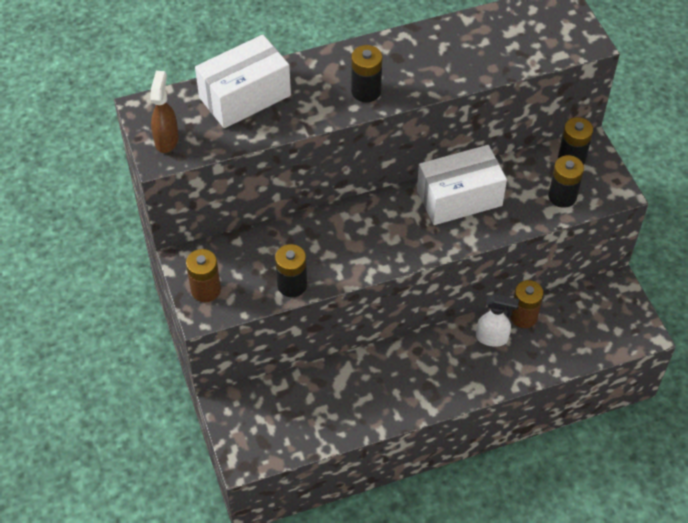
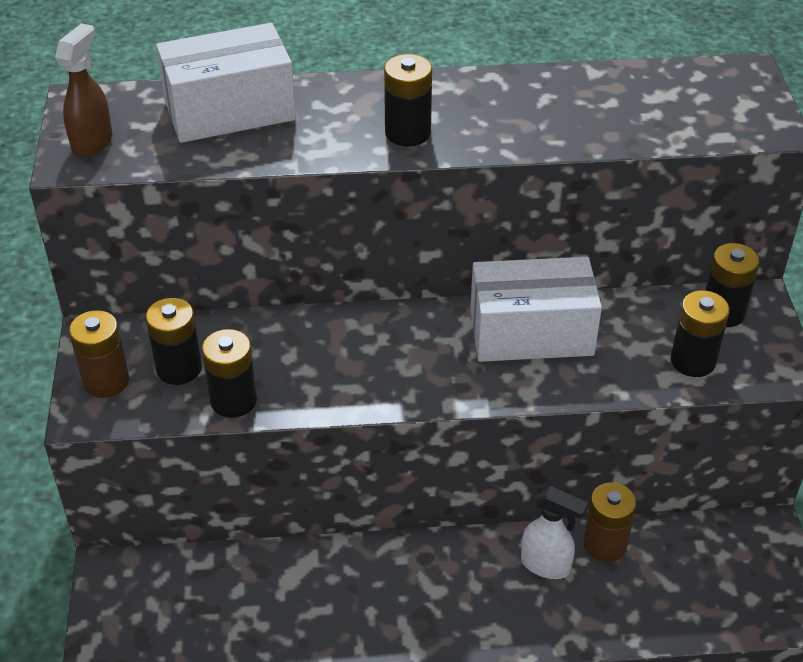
camera: 15 degrees right, 10 degrees down
(248, 271) = (179, 368): none -> black battery

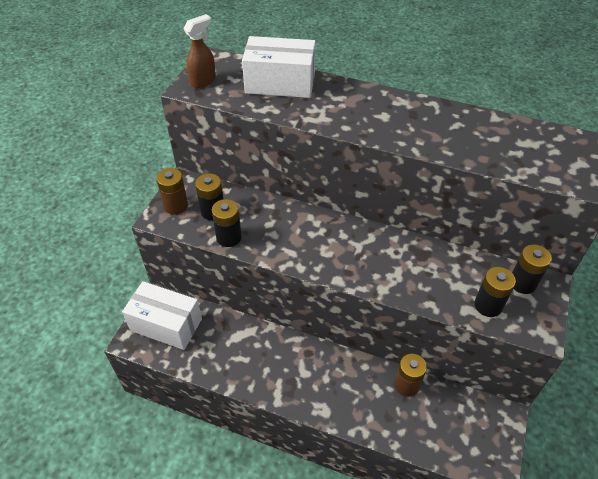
camera: 25 degrees right, 5 degrees up
(407, 133) = (366, 122): black battery -> none
(531, 332) = (403, 255): white box -> white box (166, 324)
(546, 565) = (369, 383): white spray bottle -> none

